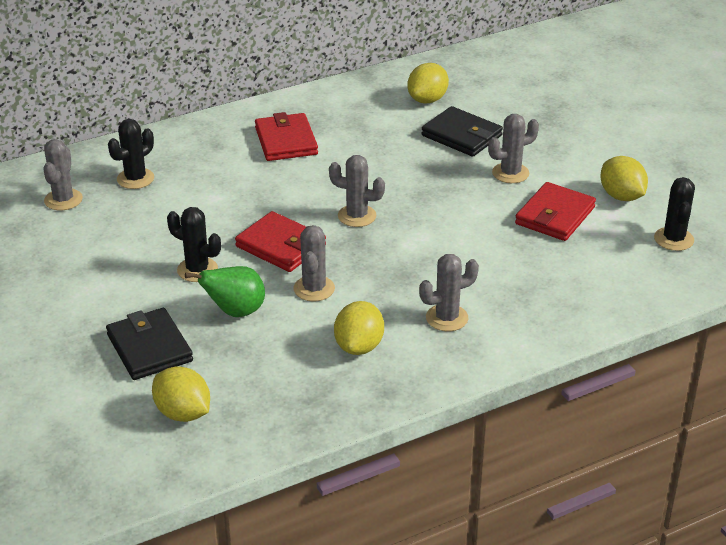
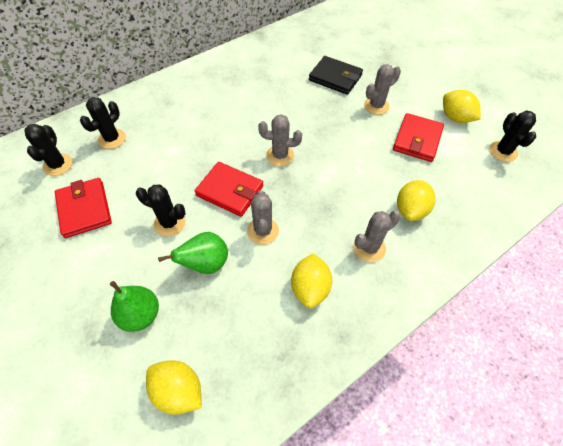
camera: 10 degrees left, 20 degrees up
(63, 200) = (58, 165): grey cactus -> black cactus
(149, 348) = (140, 315): black wallet -> green pear
(286, 141) = (217, 94): red wallet -> red wallet (84, 209)
(427, 100) = (305, 51): yellow lemon -> yellow lemon (410, 210)

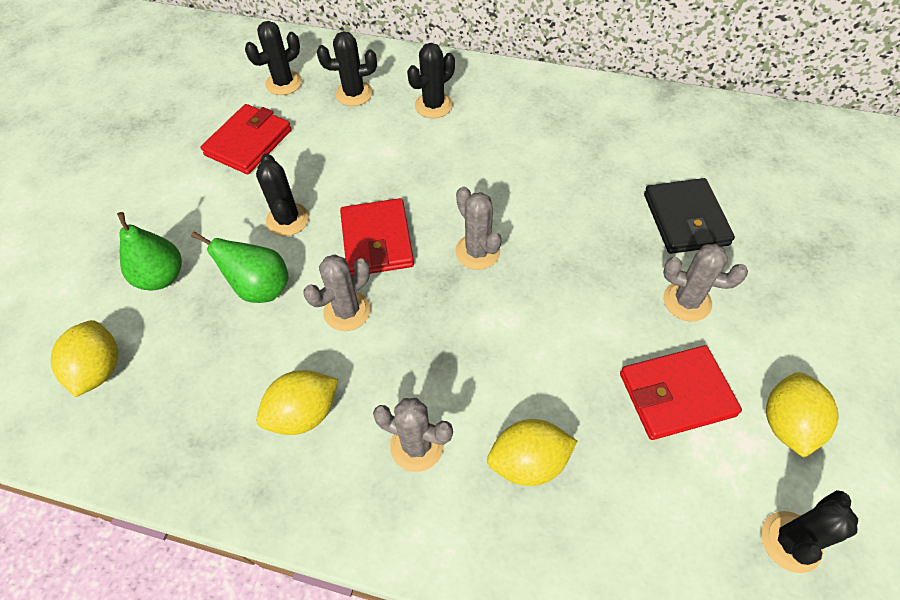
camera: 55 degrees right, 0 degrees up
(165, 113) = (433, 105): none -> black cactus

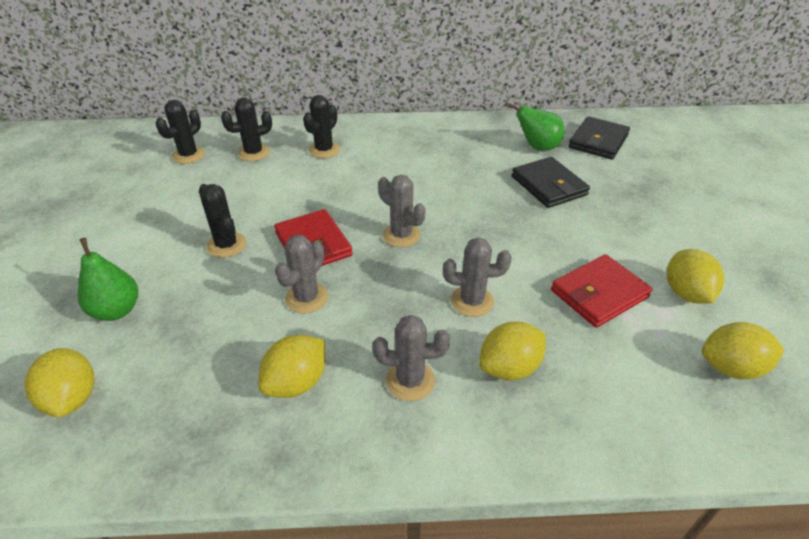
camera: 20 degrees left, 15 degrees down
(248, 142) = (170, 199): red wallet -> none
(260, 288) = (219, 298): green pear -> green pear (537, 147)
(687, 301) = (575, 234): grey cactus -> grey cactus (472, 301)
(785, 161) = (598, 141): none -> black wallet
(791, 541) = (731, 368): black cactus -> yellow lemon

